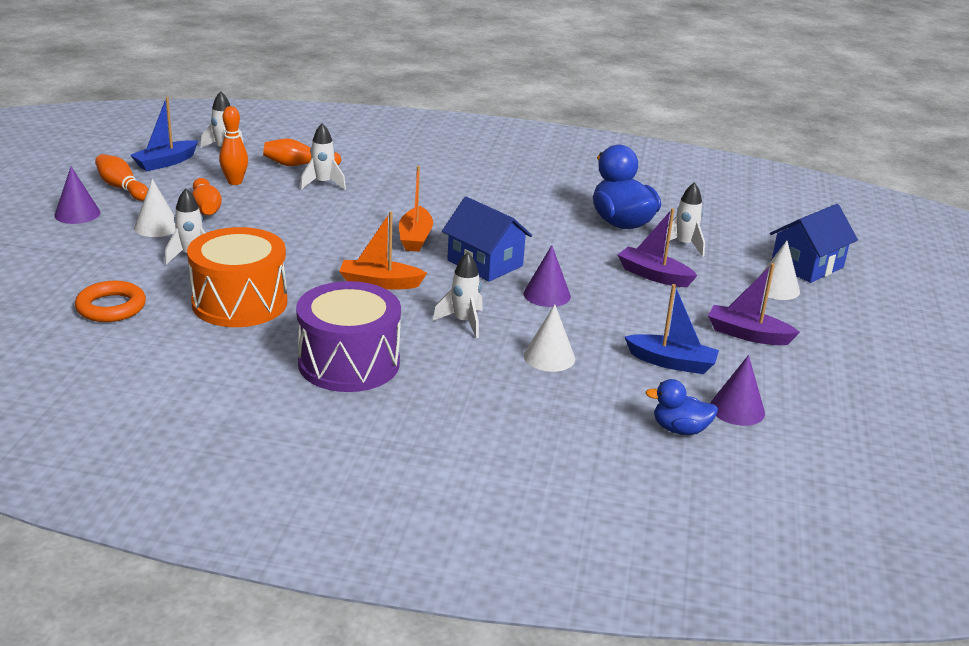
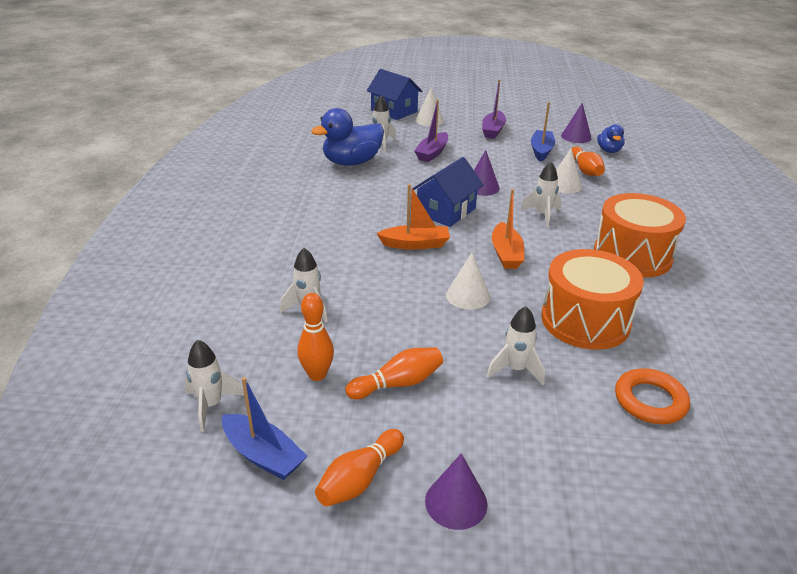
camera: 95 degrees left, 5 degrees up
(157, 227) = (461, 413): white cone -> white cone (468, 296)
(299, 165) = (257, 333): orange bowling pin -> orange bowling pin (585, 170)
(349, 363) = (632, 255): purple drum -> orange drum

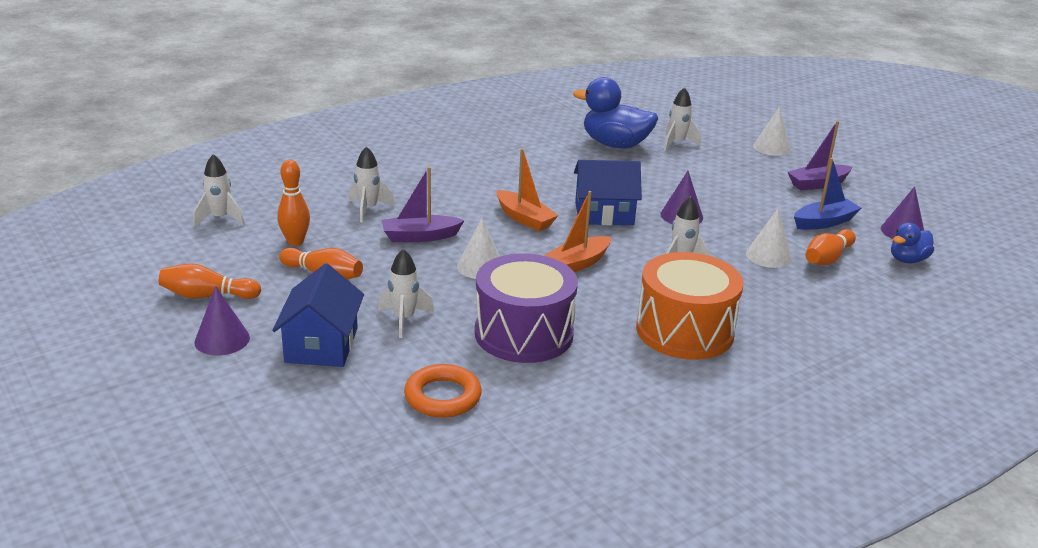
camera: 50 degrees right, 5 degrees down
(263, 455) = (194, 254): blue boat -> none
(394, 111) = (755, 126): blue house -> blue house (321, 345)
(432, 153) = (704, 171): purple boat -> purple boat (420, 237)
(585, 320) = (524, 333): orange drum -> purple drum

